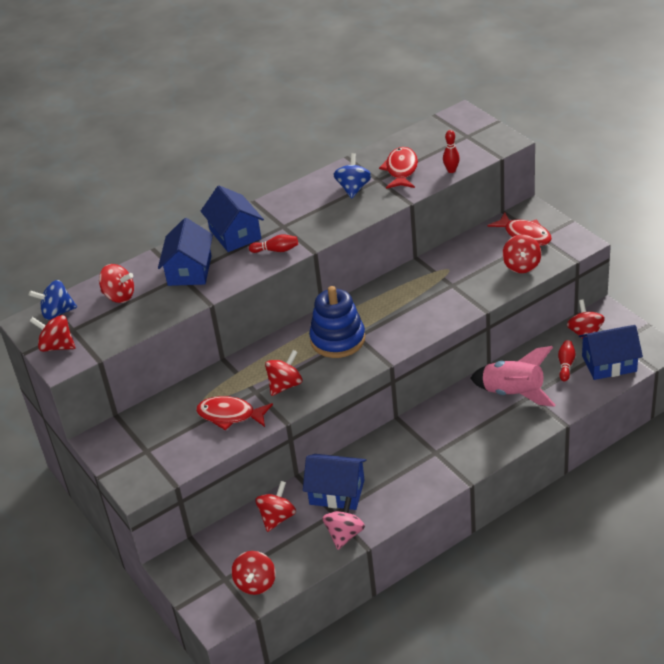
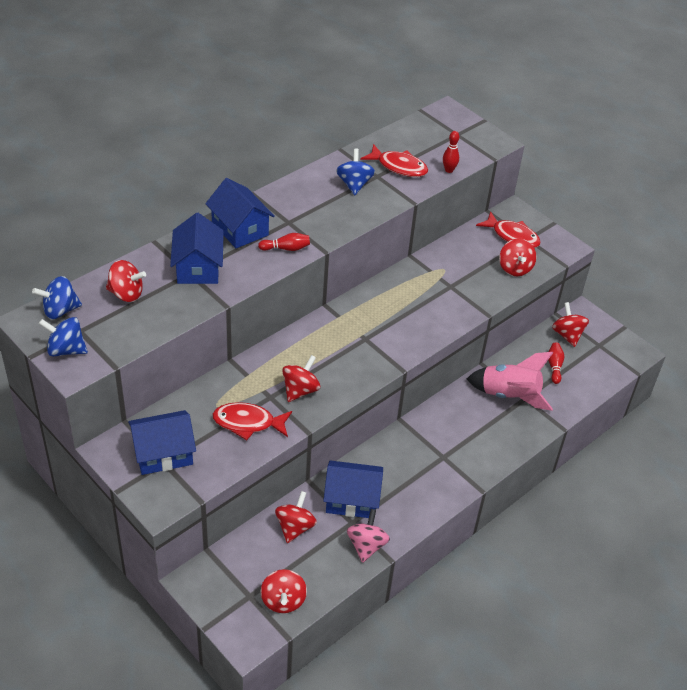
camera: 15 degrees left, 5 degrees up
(57, 346) = (66, 350): red spinning top -> blue spinning top
(338, 339) = (346, 341): blue stacking toy -> none
(401, 170) = (399, 167): red fish -> red fish turned 120 degrees clockwise
(609, 363) = (594, 366): blue house -> blue house (163, 453)

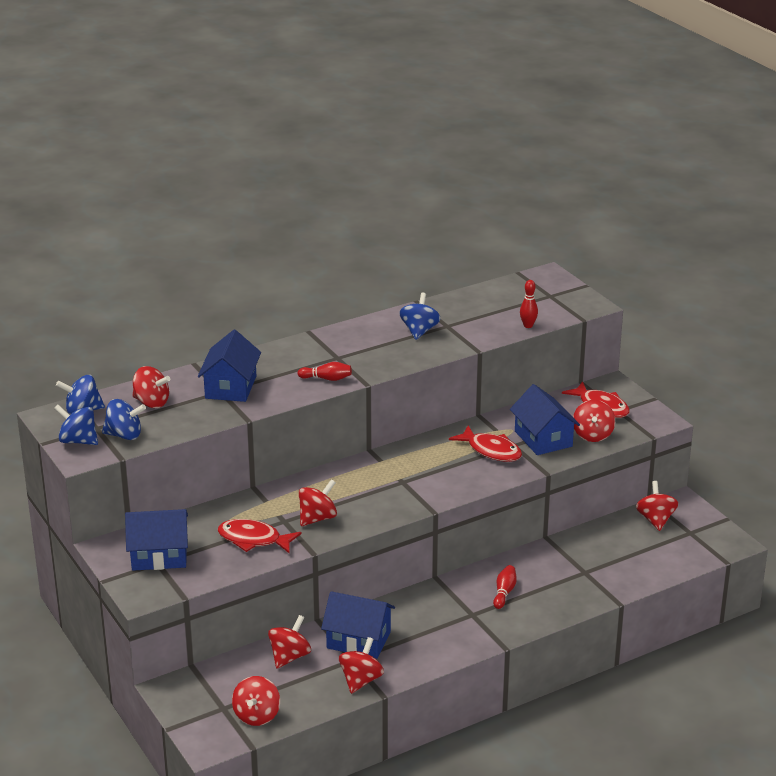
camera: 15 degrees right, 15 degrees down
(110, 337) = (124, 435): none -> blue spinning top
(240, 229) = (285, 359): blue house -> blue house (543, 439)
(366, 545) = (361, 680): pink spinning top -> red spinning top
(399, 167) = (474, 319): red fish -> red fish (491, 450)
(509, 395) = (567, 568): pink rocket -> none
(554, 366) = (629, 547): red bowling pin -> red bowling pin (504, 592)

